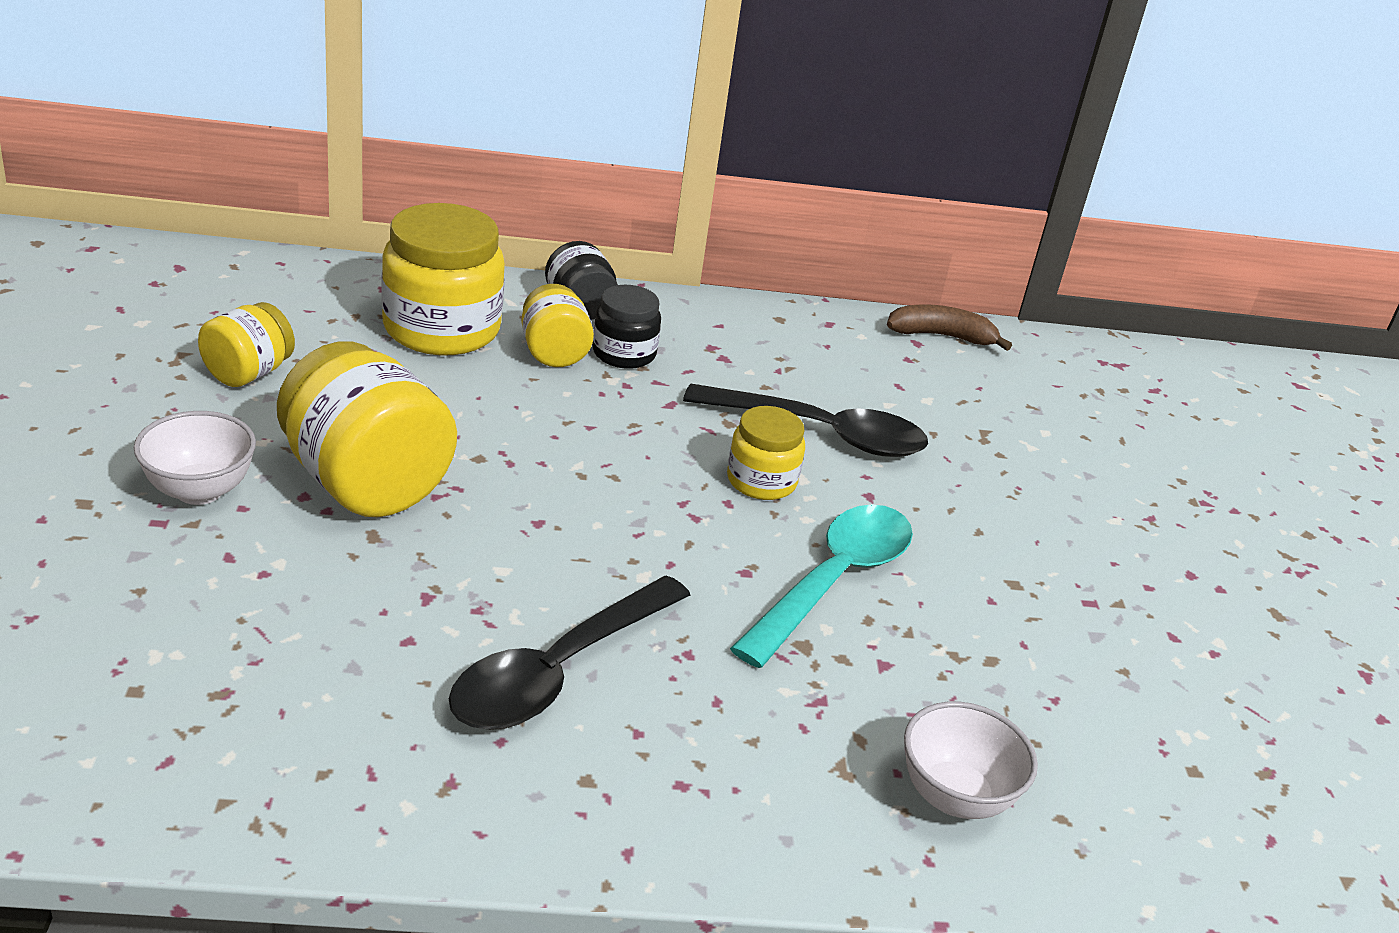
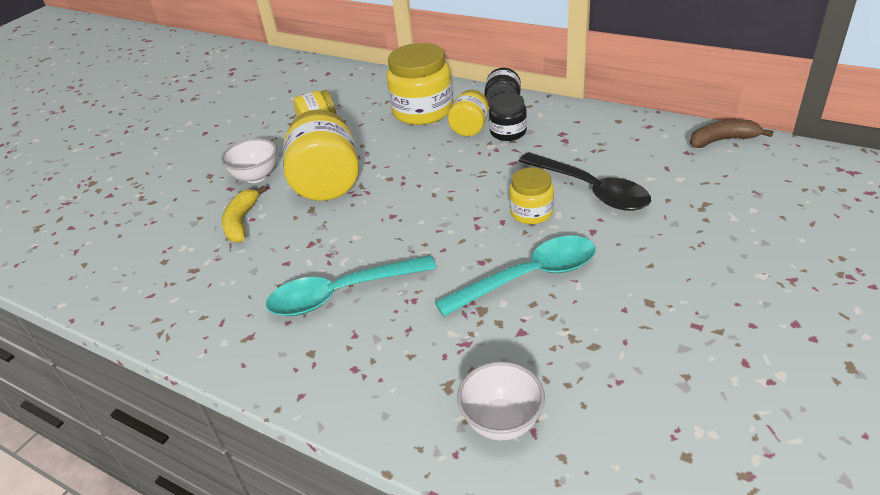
camera: 40 degrees right, 5 degrees up
(246, 582) = (241, 222): none -> yellow banana
(558, 671) = (341, 294): black spoon -> turquoise spoon
(941, 336) = (722, 140): brown banana -> brown banana turned 45 degrees counterclockwise

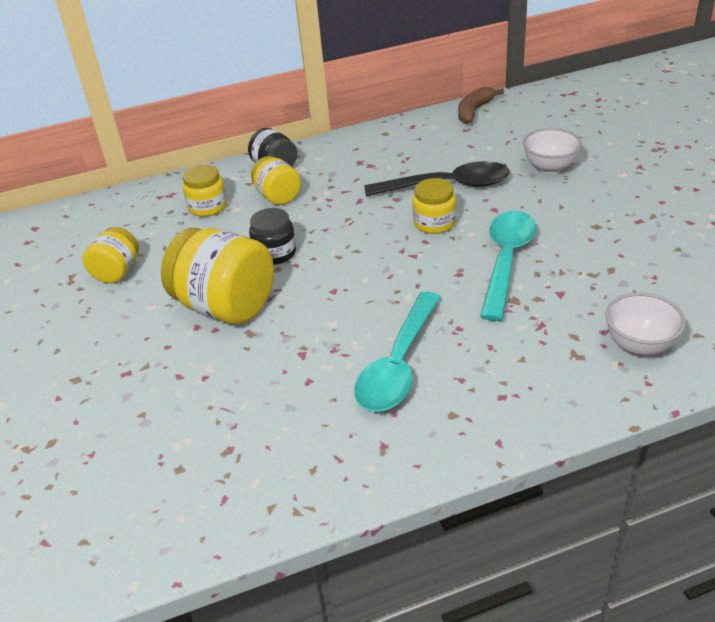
camera: 50 degrees left, 0 degrees up
(241, 222) = (198, 386): yellow banana -> none
(256, 176) = (136, 347): white bowl -> white bowl (550, 168)
(422, 111) = (208, 207): yellow jar -> yellow jar, size x0.56
(508, 132) = (316, 183): black jar -> black jar (275, 253)

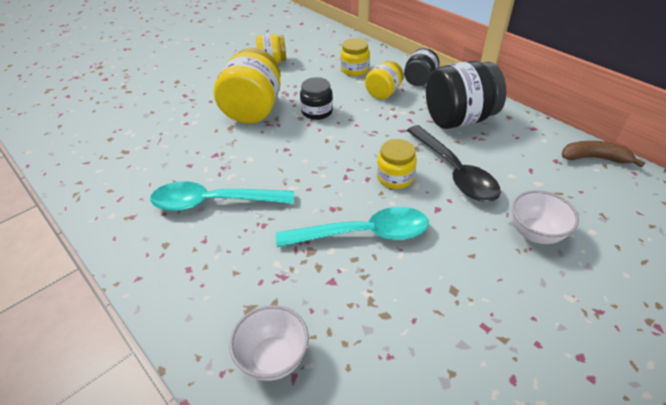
camera: 65 degrees right, 5 degrees up
(367, 161) = (458, 119): none -> black jar

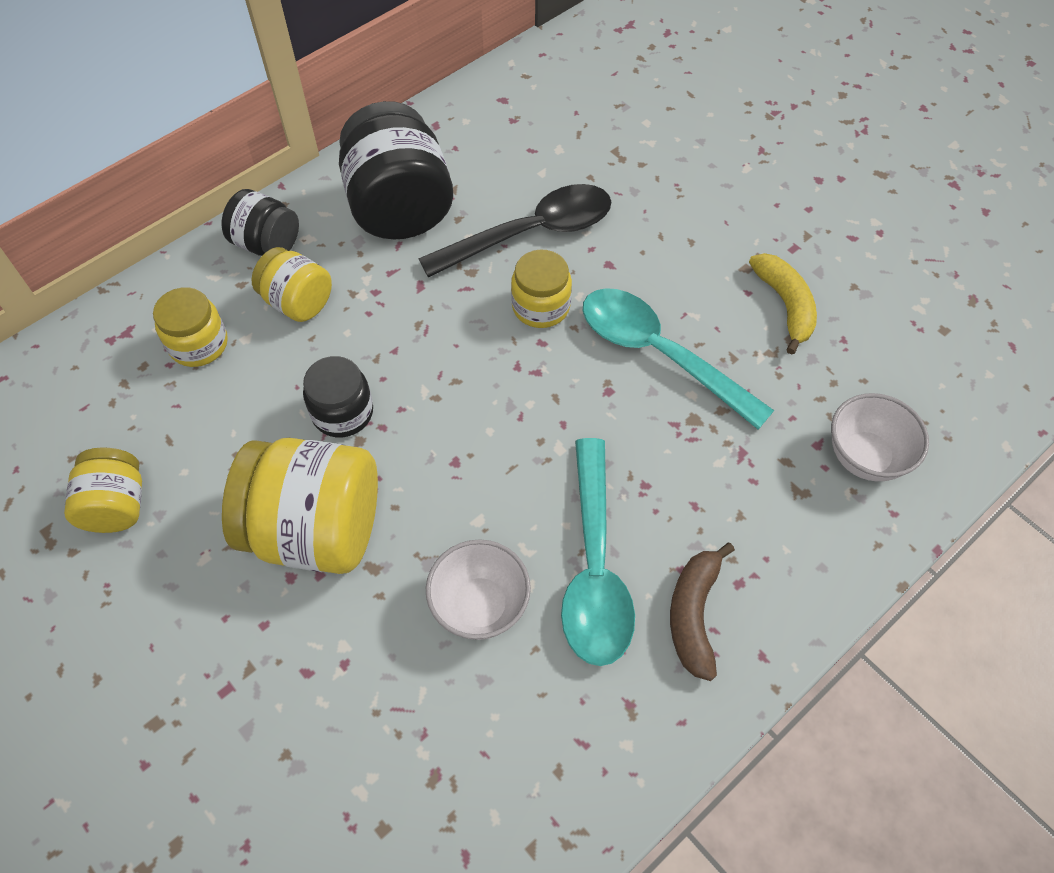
camera: 90 degrees left, 15 degrees up
(363, 234) = (659, 354): turquoise spoon -> turquoise spoon turned 45 degrees counterclockwise
(419, 314) = (785, 305): none -> yellow banana
(535, 233) = (652, 173): white bowl -> white bowl (480, 606)
(594, 158) = (511, 81): brown banana -> brown banana (693, 614)

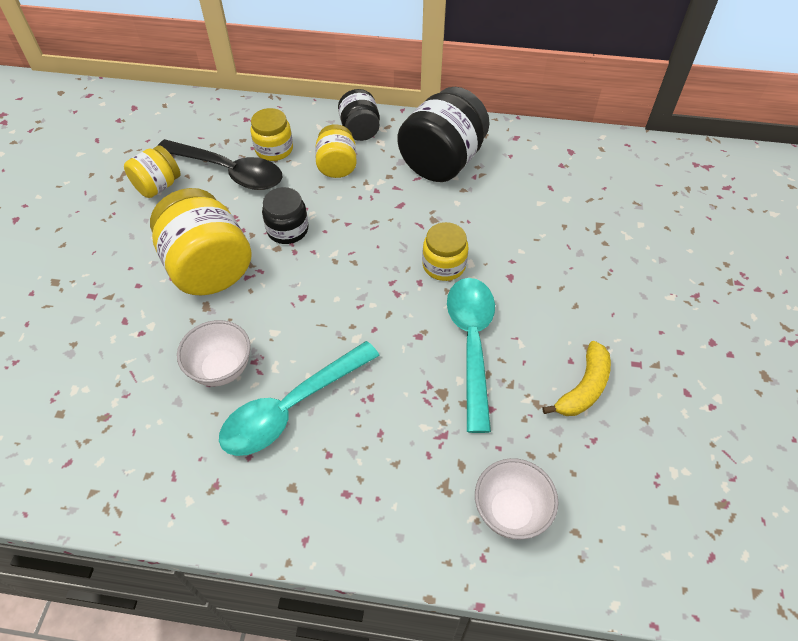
camera: 50 degrees right, 5 degrees down
(531, 233) = (490, 227): black spoon -> black spoon (229, 171)
(693, 614) = (303, 481): brown banana -> none

